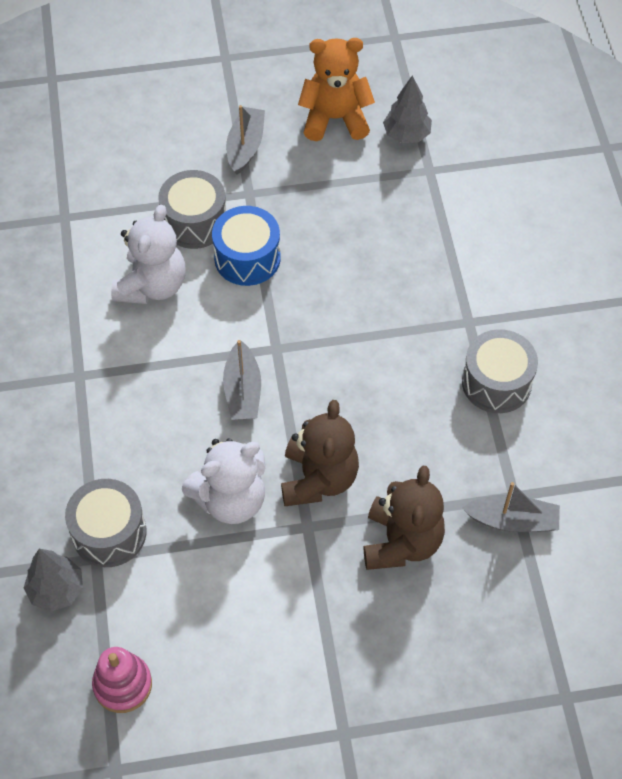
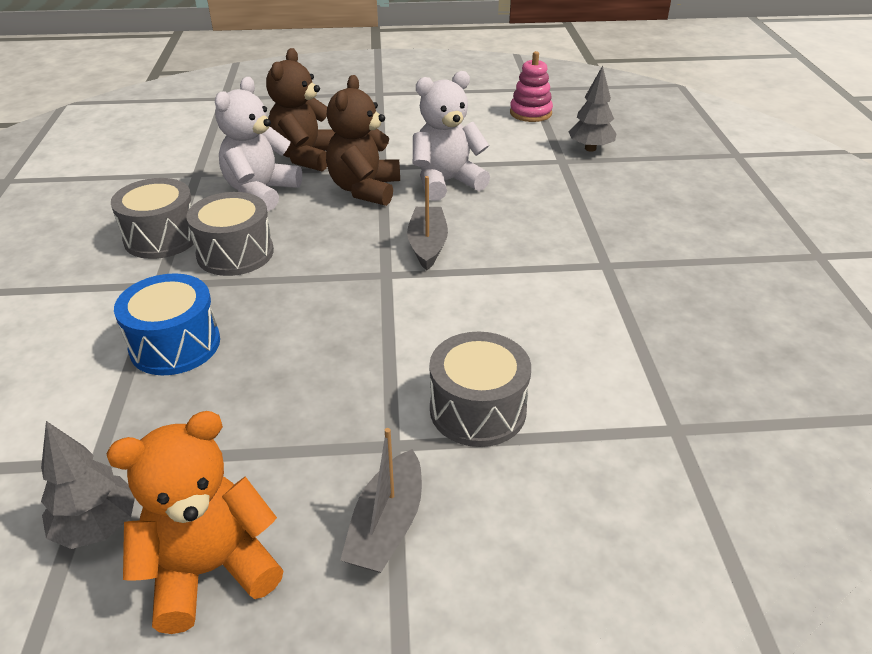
camera: 175 degrees left, 20 degrees down
(109, 532) = (553, 171): grey drum -> grey drum (235, 253)
(152, 285) = (533, 339): white teddy bear -> white teddy bear (261, 192)
(247, 258) = (406, 361): blue drum -> blue drum (175, 345)
(335, 119) = (210, 569): orange teddy bear -> orange teddy bear turned 150 degrees clockwise
(512, 520) = (207, 162): grey boat -> none

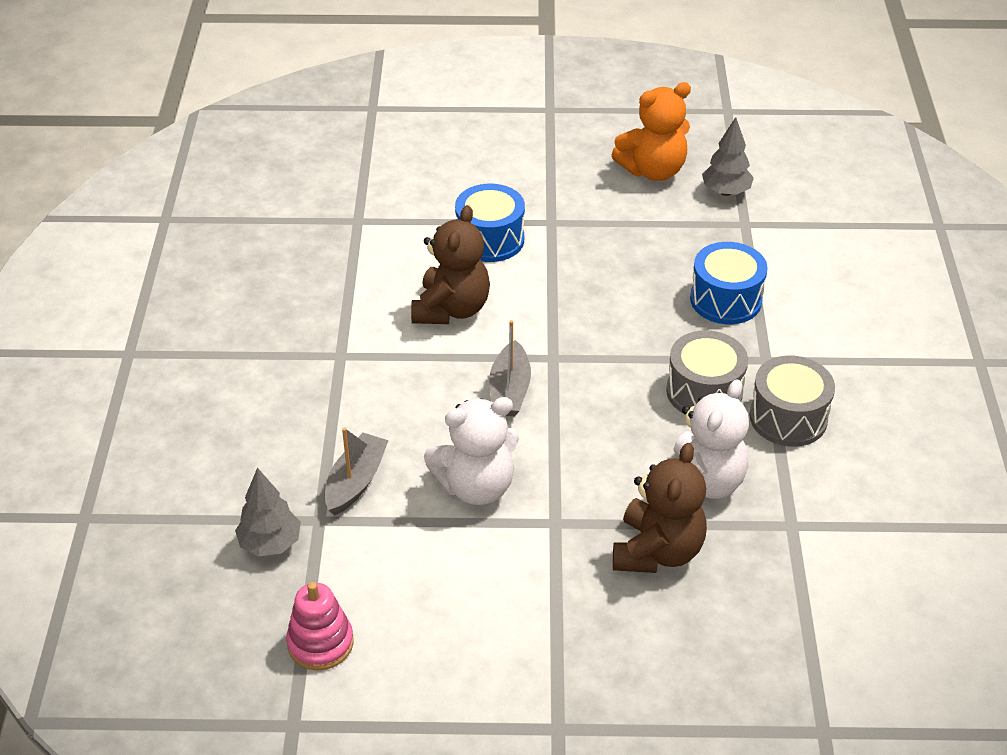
camera: 175 degrees left, 5 degrees up
(365, 189) = (576, 480): brown teddy bear -> brown teddy bear (451, 309)
(387, 525) = (555, 183): grey boat -> grey boat (356, 482)
(478, 410) = (490, 239): grey drum -> blue drum

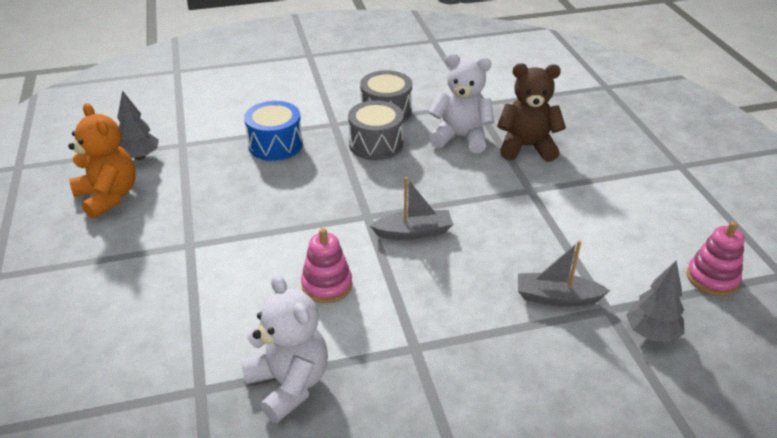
camera: 105 degrees left, 5 degrees down
(451, 309) = (327, 285): brown teddy bear -> pink stacking toy
(476, 486) = (521, 231): white teddy bear -> white teddy bear (289, 384)
(490, 239) = (220, 279): blue drum -> none

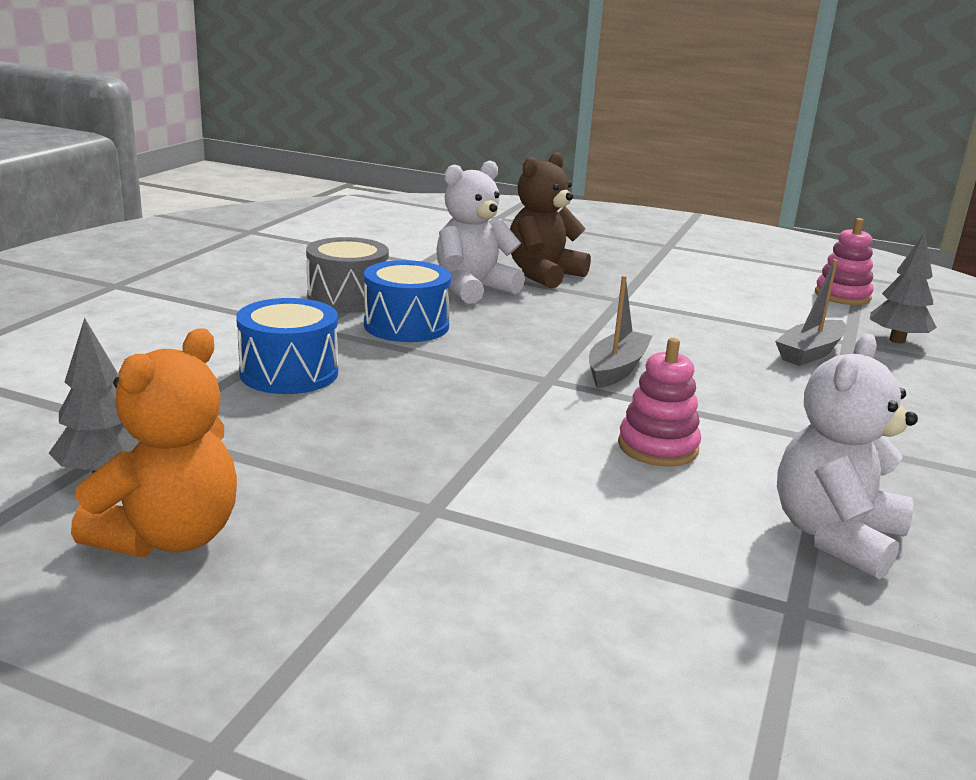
camera: 55 degrees left, 15 degrees down
(108, 196) = (169, 537): orange teddy bear -> orange teddy bear turned 120 degrees clockwise
(289, 384) = (835, 536): white teddy bear -> white teddy bear turned 60 degrees counterclockwise
(376, 144) = (406, 325): grey drum -> blue drum

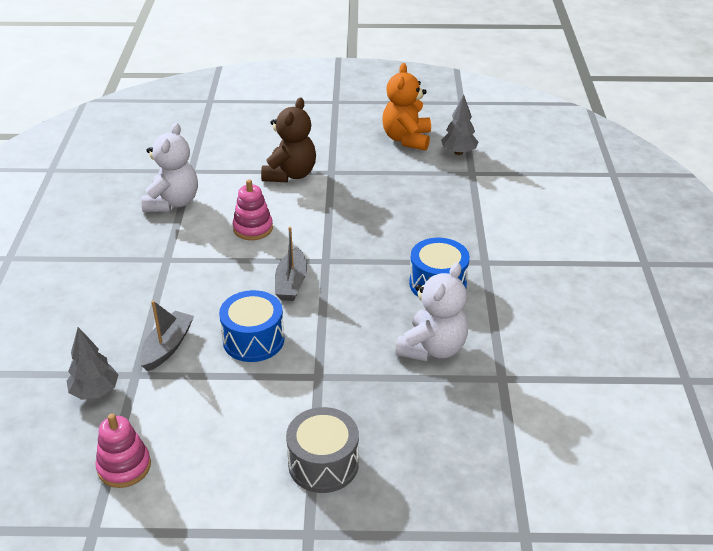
camera: 160 degrees right, 15 degrees up
(289, 373) = (456, 222): blue drum -> blue drum (253, 340)
(347, 298) = (500, 302): grey drum -> grey drum (323, 464)
(543, 275) = (396, 397): brown teddy bear -> brown teddy bear (290, 174)

